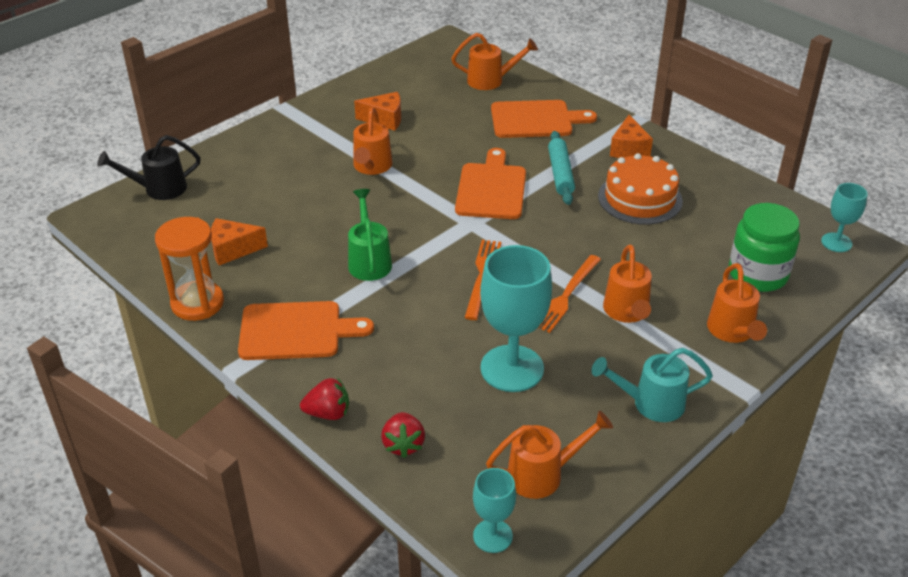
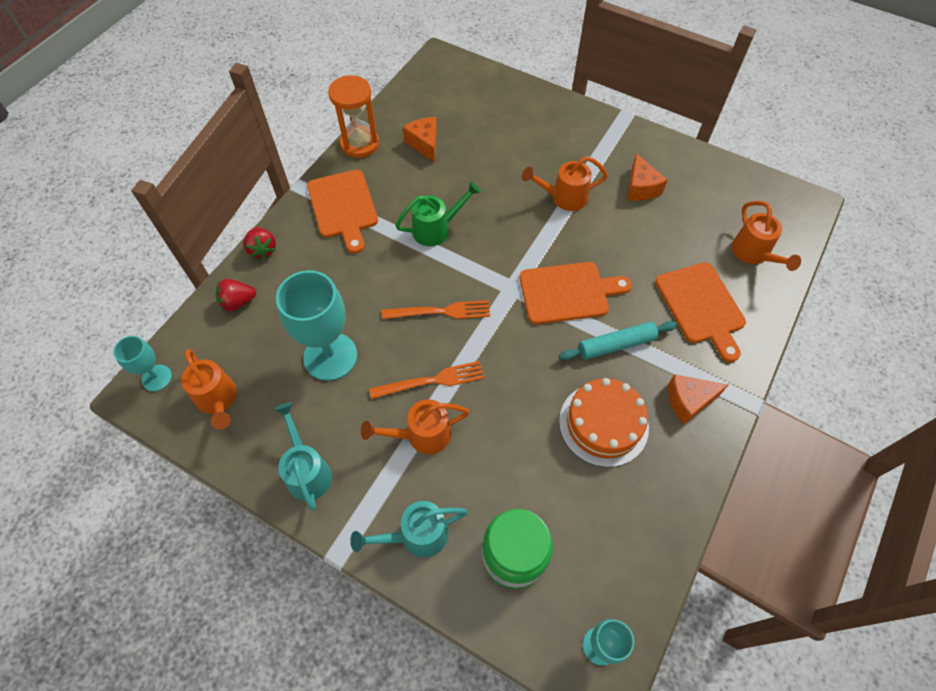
camera: 75 degrees right, 20 degrees up
(159, 189) = (481, 80): black watering can -> none
(566, 296) = (431, 381): orange fork -> orange fork turned 150 degrees clockwise
(732, 332) = (417, 535): orange watering can -> turquoise watering can

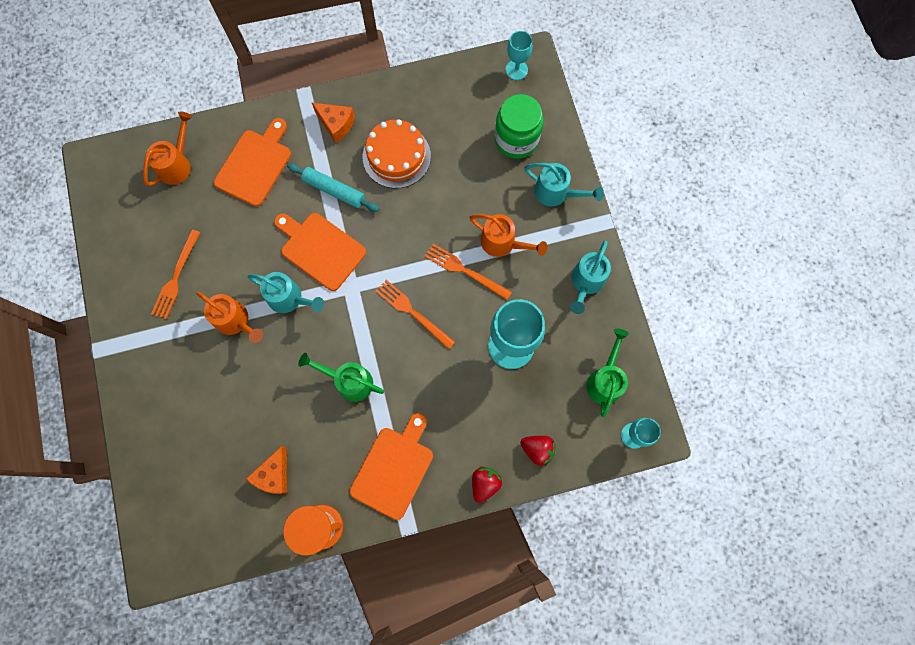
camera: 135 degrees left, 15 degrees up
(218, 400) = (605, 380): orange watering can -> green watering can
(546, 241) = (289, 299): none -> turquoise watering can
(641, 188) = (176, 277): orange cheese -> orange fork

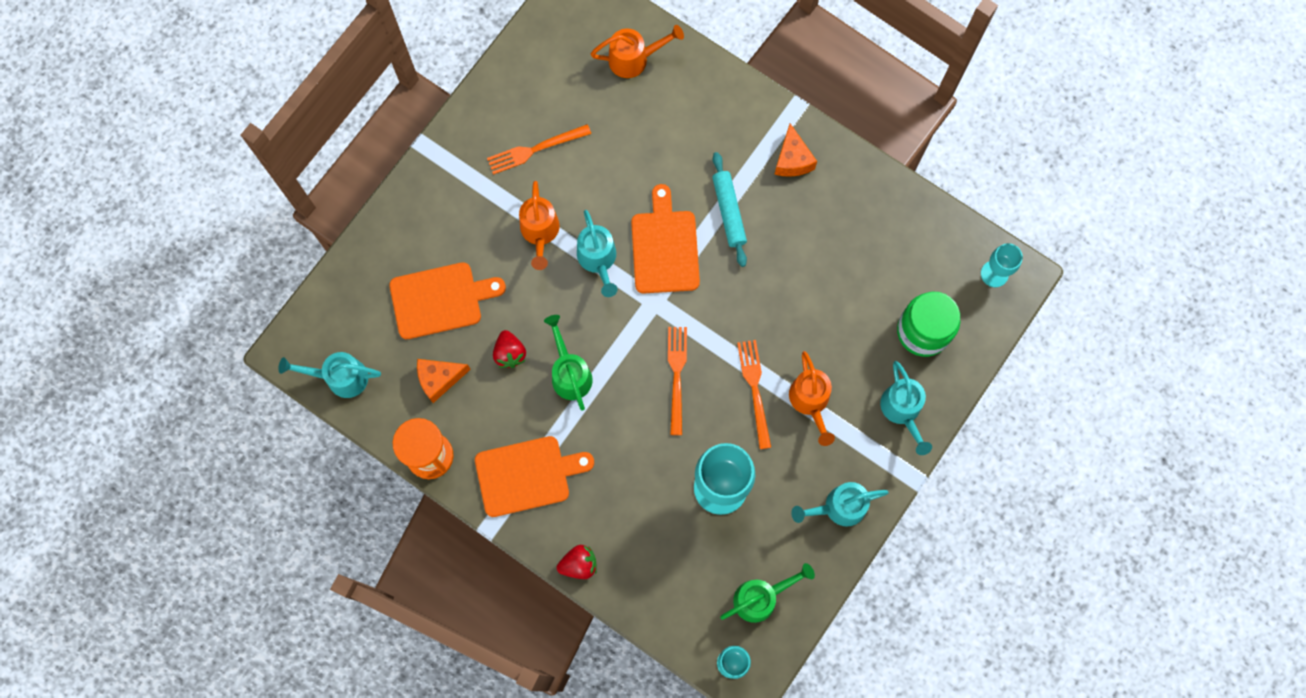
camera: 50 degrees right, 0 degrees up
(209, 545) = (340, 377): none -> turquoise watering can
(255, 165) = (692, 124): orange cutting board -> orange cutting board (440, 300)
(396, 156) = (809, 238): orange cake -> none
(537, 449) = (647, 587): red strawberry -> red strawberry (510, 353)

